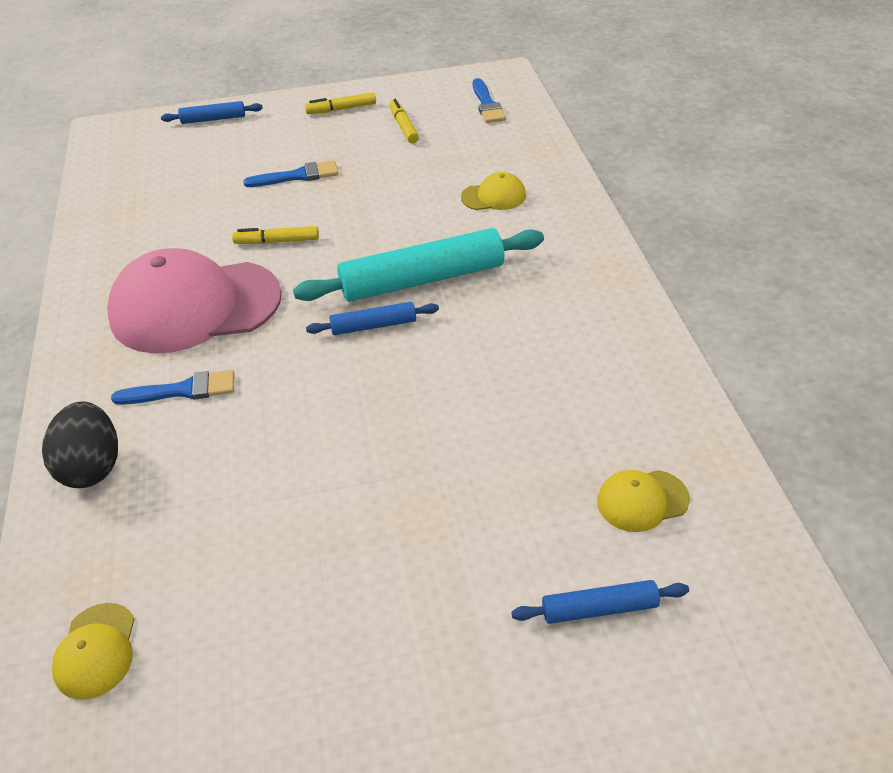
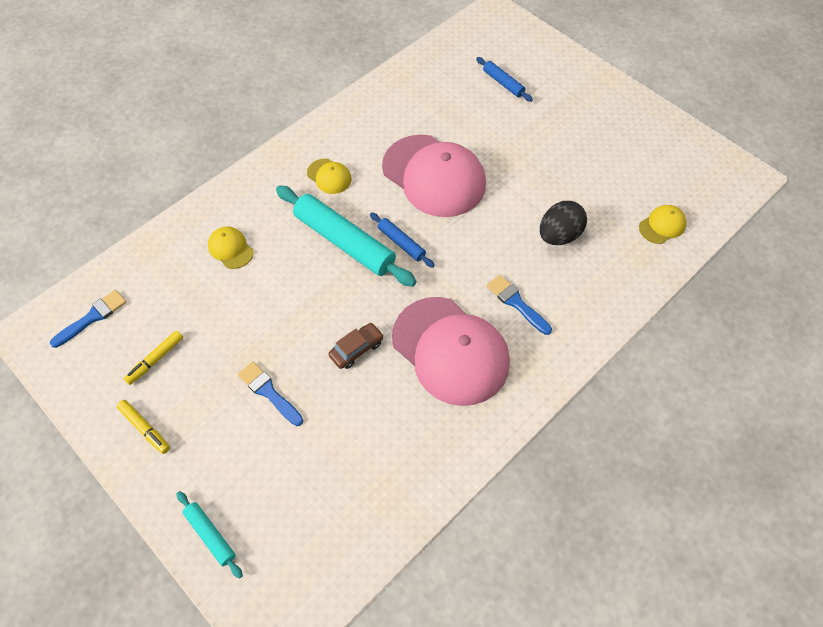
camera: 125 degrees left, 15 degrees up
(92, 467) = (593, 305): black egg -> black egg (559, 235)
(213, 119) = (210, 535): blue rolling pin -> turquoise rolling pin
(277, 241) = (356, 349): yellow marker -> brown car
(455, 405) = (434, 176): none -> pink cap
(642, 500) = (440, 89): yellow cap -> yellow cap (329, 176)

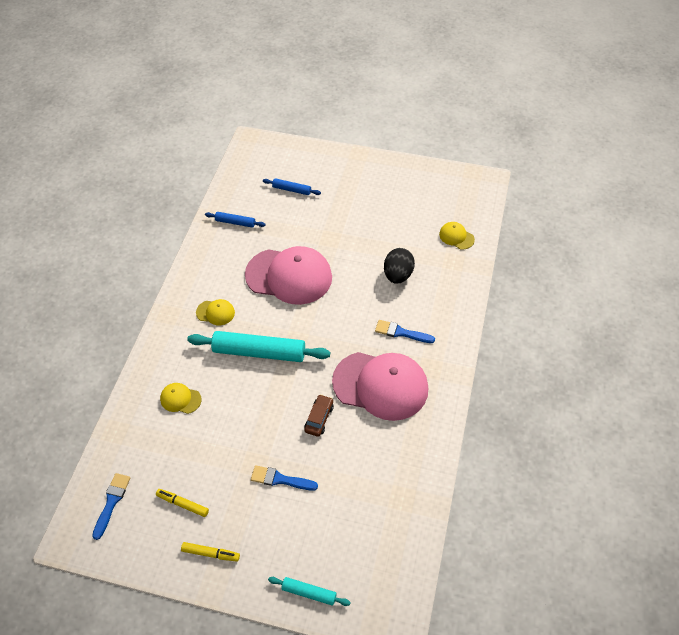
camera: 30 degrees left, 5 degrees down
(155, 360) = (183, 504): yellow marker -> yellow marker turned 105 degrees clockwise
(401, 243) = (299, 333): blue rolling pin -> blue rolling pin (235, 222)
(662, 225) = (456, 237): yellow cap -> yellow cap turned 75 degrees counterclockwise

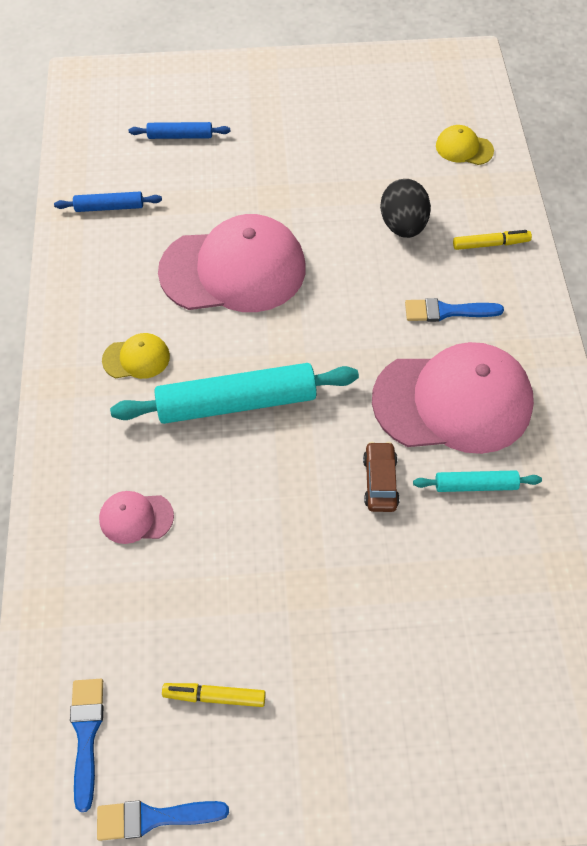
camera: 20 degrees left, 5 degrees up
(180, 399) = (136, 517): yellow cap -> pink cap
(211, 553) = (299, 766): yellow marker -> yellow marker (490, 244)
(280, 479) = (361, 601): blue brush -> blue brush (154, 817)
(309, 593) = (491, 777): turquoise rolling pin -> turquoise rolling pin (475, 485)

